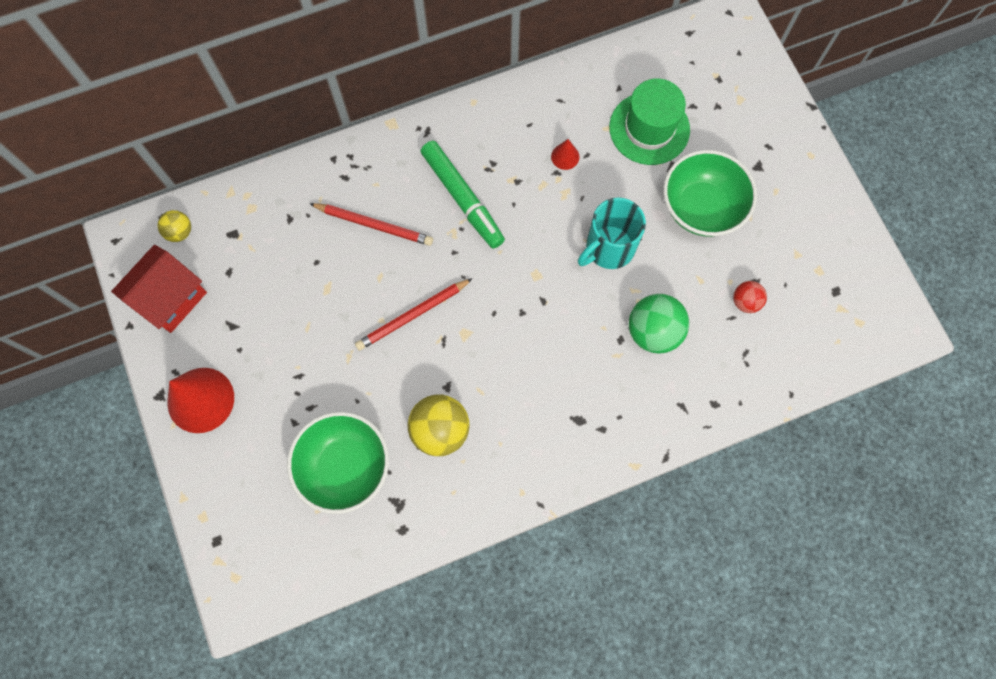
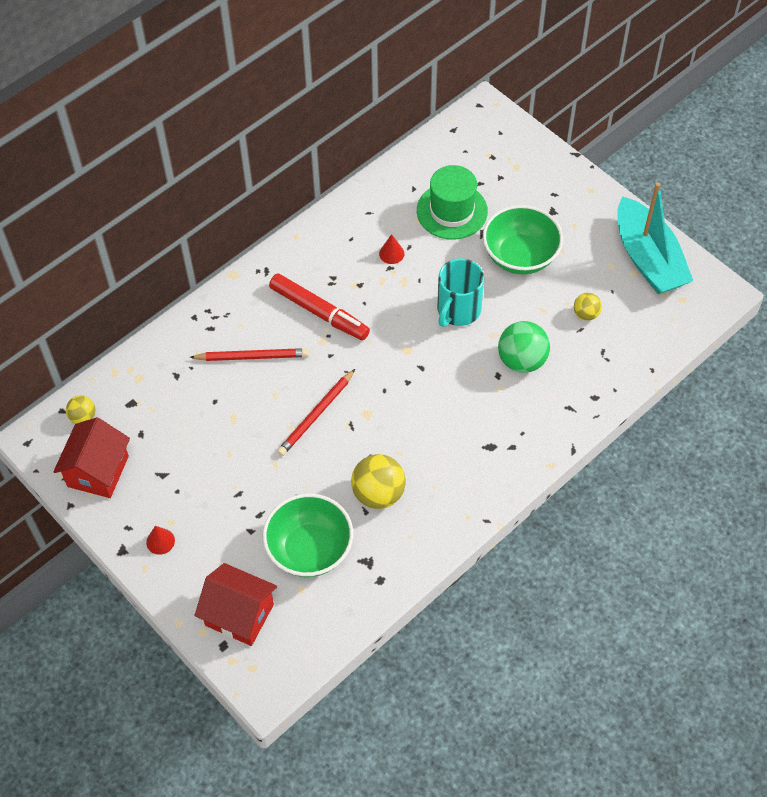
camera: 20 degrees left, 15 degrees down
(200, 400) = (160, 541): red cone -> red cone, size x0.46
(246, 513) = (239, 615): none -> red house
(462, 198) = (319, 312): green marker -> red marker
(745, 302) = (586, 314): red ball -> yellow ball
(841, 260) = (648, 259): none -> turquoise boat

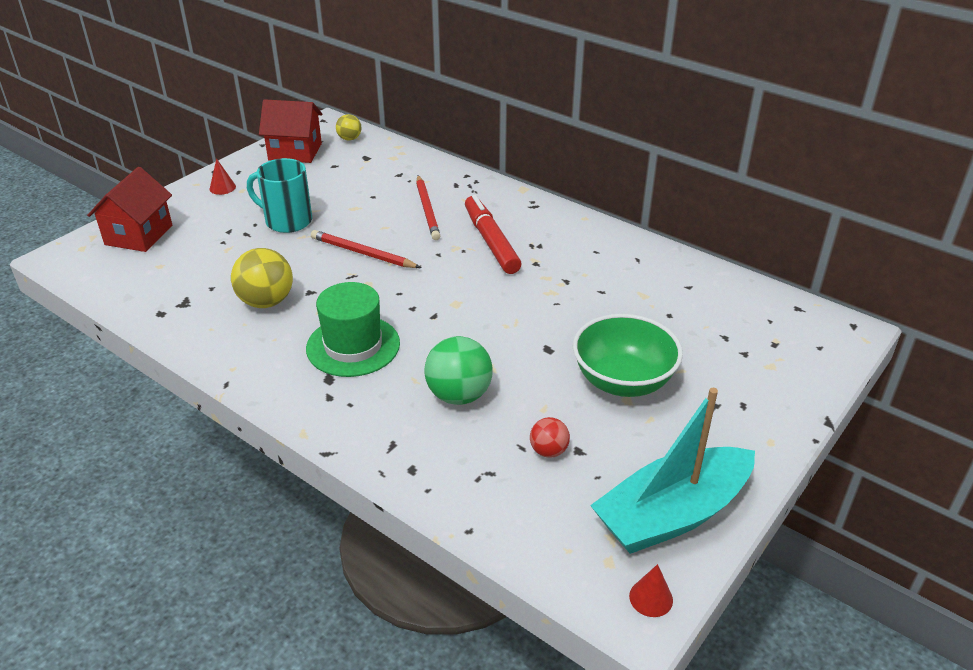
camera: 80 degrees right, 20 degrees down
(309, 549) = (203, 266): green bowl -> none
(319, 312) = (491, 241): red marker -> red marker turned 135 degrees clockwise
(391, 253) = (586, 280): red cone -> red cone (651, 598)
(452, 211) = (669, 318): green hat -> green hat (353, 346)
(458, 310) = (521, 336): turquoise mug -> turquoise mug (287, 221)
(586, 314) = (548, 451): yellow ball -> red ball

